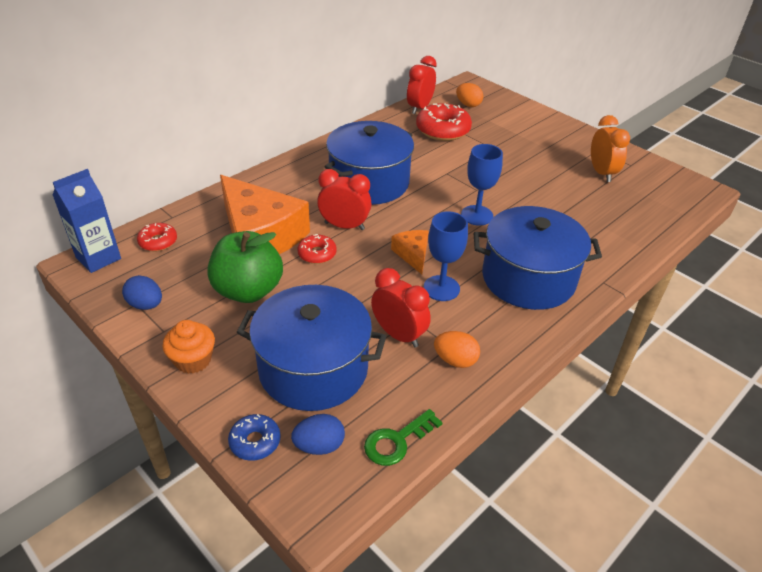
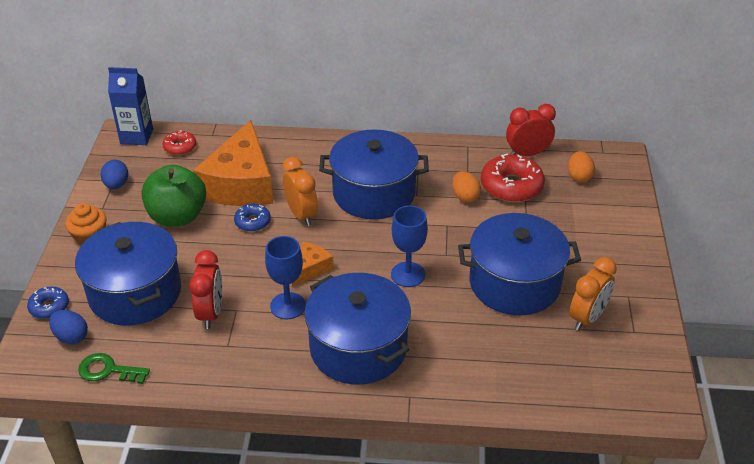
camera: 50 degrees right, 0 degrees up
(317, 254) = (252, 222): red donut -> blue donut
(344, 226) = (301, 215): red clock -> orange clock
(455, 360) = (214, 357): orange egg -> orange egg (465, 197)
(538, 180) = (514, 283): none -> blue pot

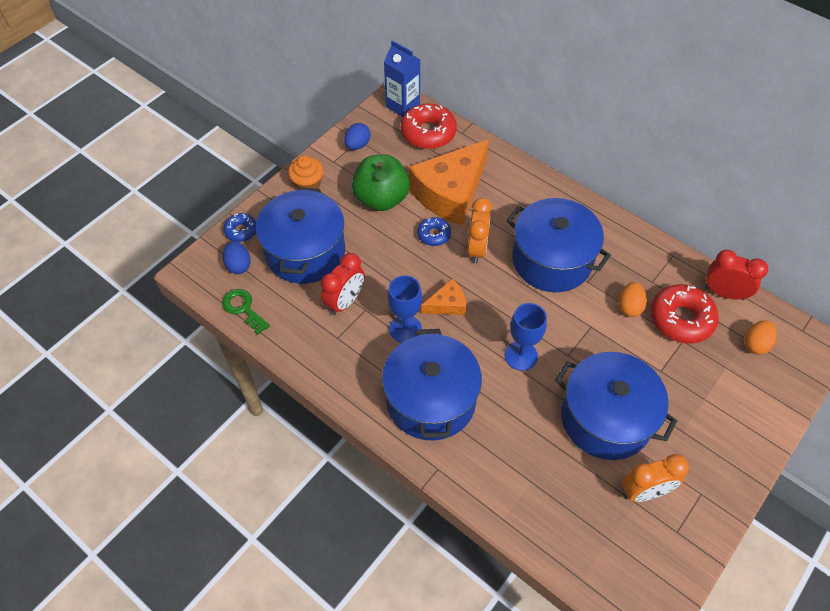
camera: 35 degrees right, 15 degrees up
(180, 147) = (428, 133): red donut -> red donut, size x1.82

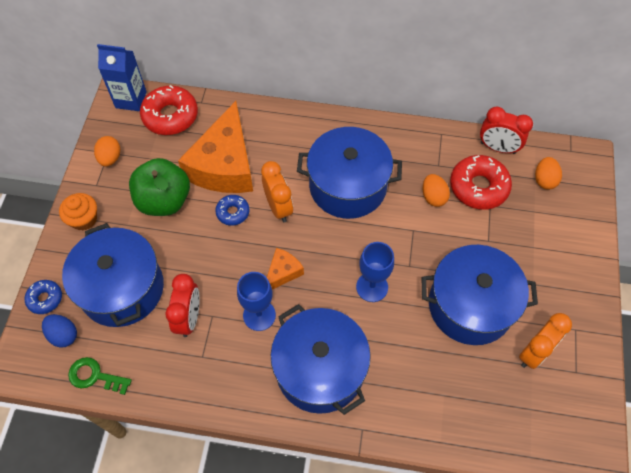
camera: 30 degrees left, 5 degrees up
(357, 145) = (110, 158): blue egg -> orange egg
(724, 293) = (497, 148): red clock -> red clock turned 150 degrees counterclockwise

